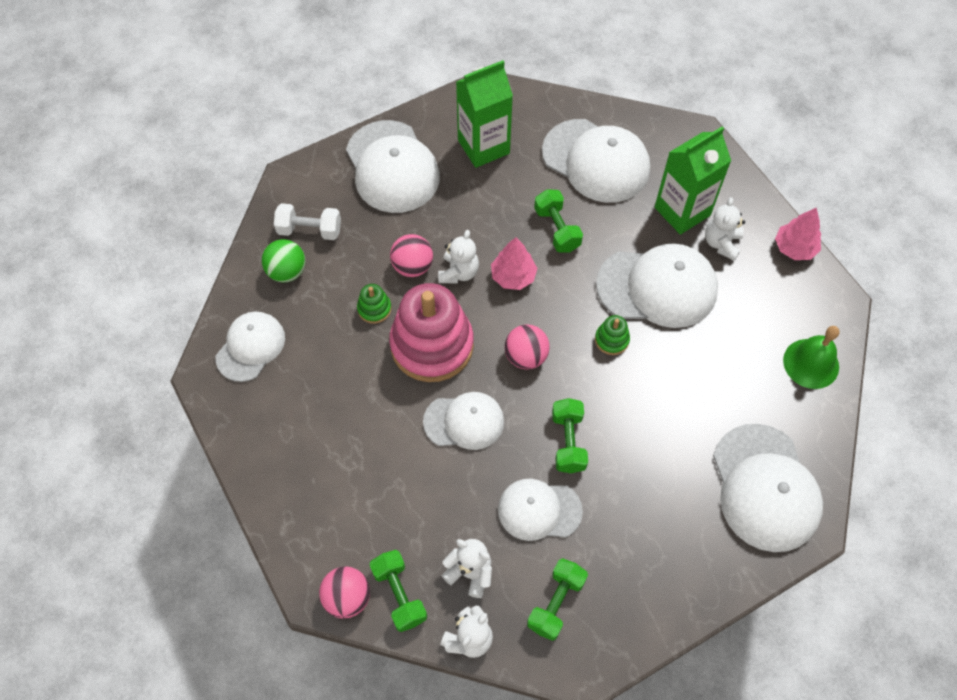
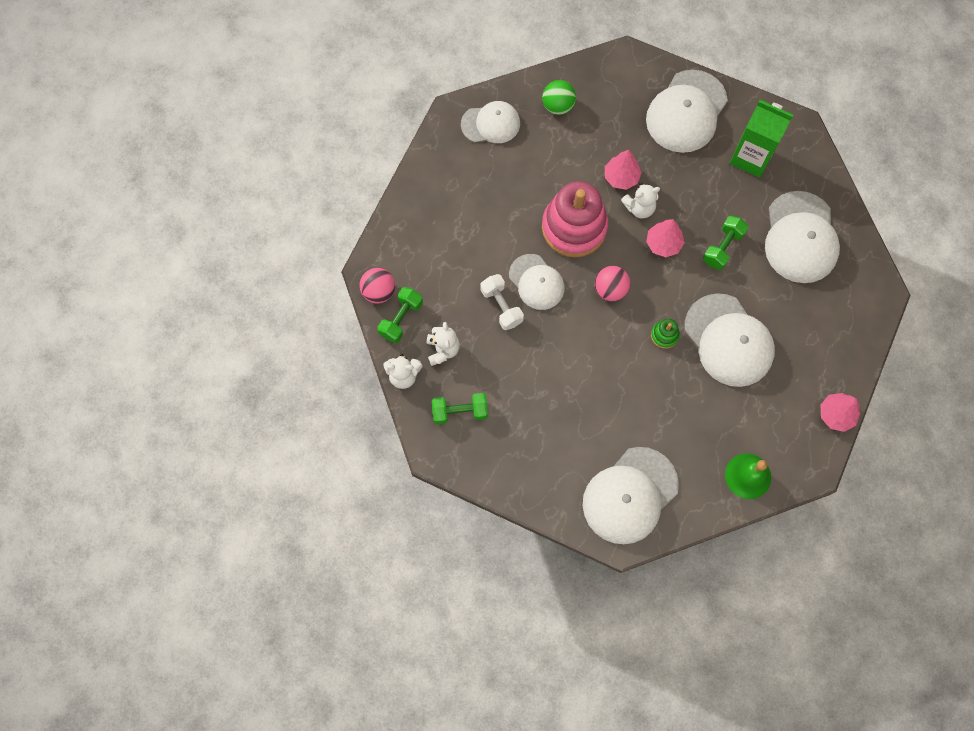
camera: 55 degrees right, 10 degrees up
(310, 230) = (598, 97): white dumbbell -> white dumbbell (501, 306)
(374, 309) = (572, 175): green stacking toy -> none
(412, 266) = (621, 177): pink ball -> pink tree
(539, 510) = (511, 365): white cap -> none
(568, 442) = (570, 353): green dumbbell -> none
(682, 211) = (805, 320): green carton -> none
(721, 243) = (799, 362): white teddy bear -> none

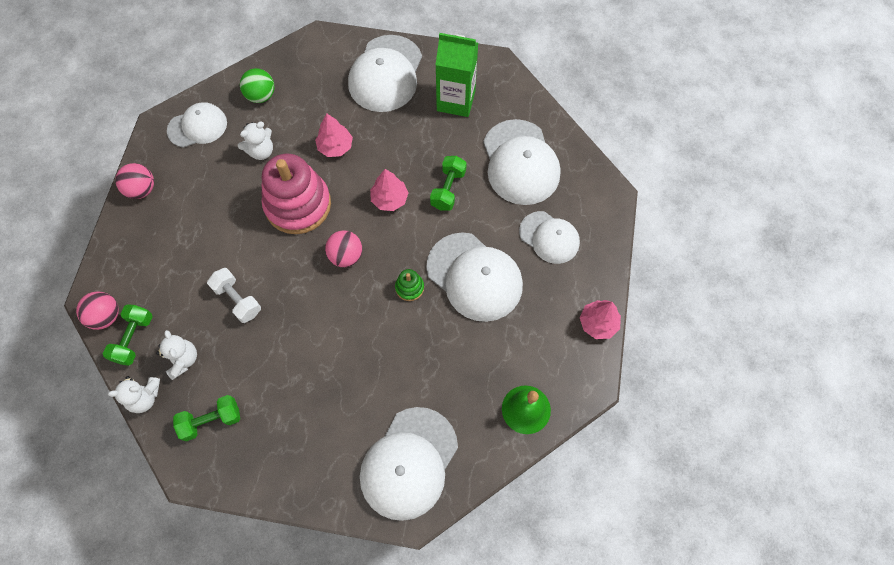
camera: 15 degrees left, 5 degrees down
(428, 176) = (141, 189): none -> pink ball
(536, 282) = (269, 267): white cap -> white cap (549, 237)
(639, 208) = (359, 171): white teddy bear -> white teddy bear (261, 151)

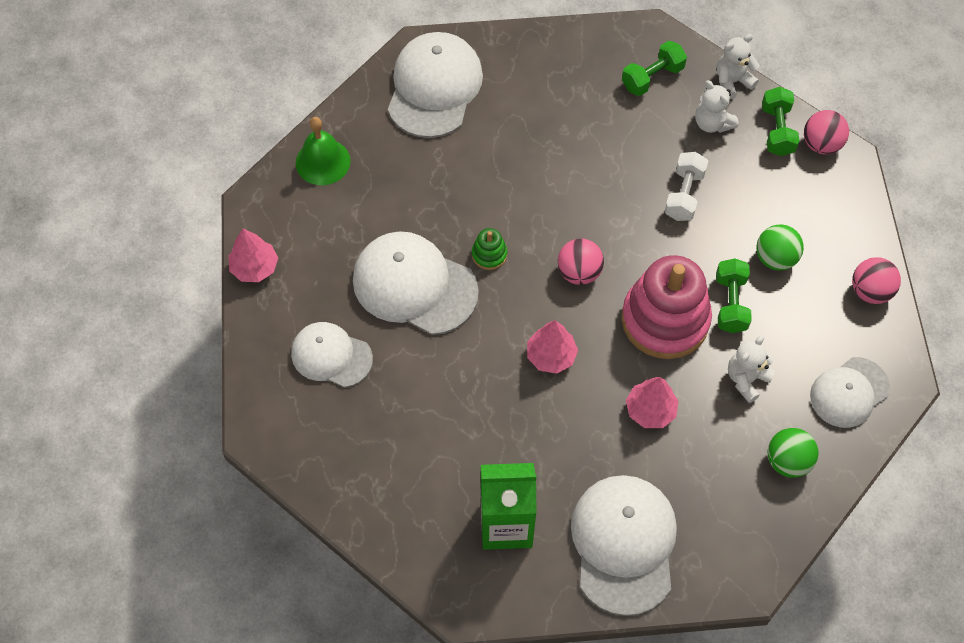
camera: 165 degrees right, 5 degrees down
(195, 230) = (775, 258): none -> green ball
(238, 300) = (684, 195): white dumbbell -> white dumbbell turned 75 degrees clockwise
(448, 189) = (478, 388): green dumbbell -> green dumbbell (730, 303)
(520, 162) = (390, 450): white cap -> none

